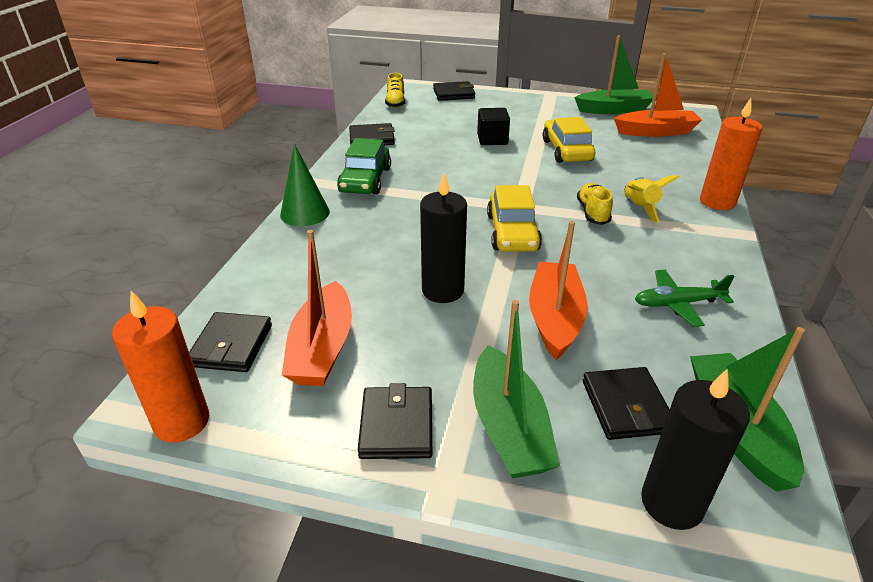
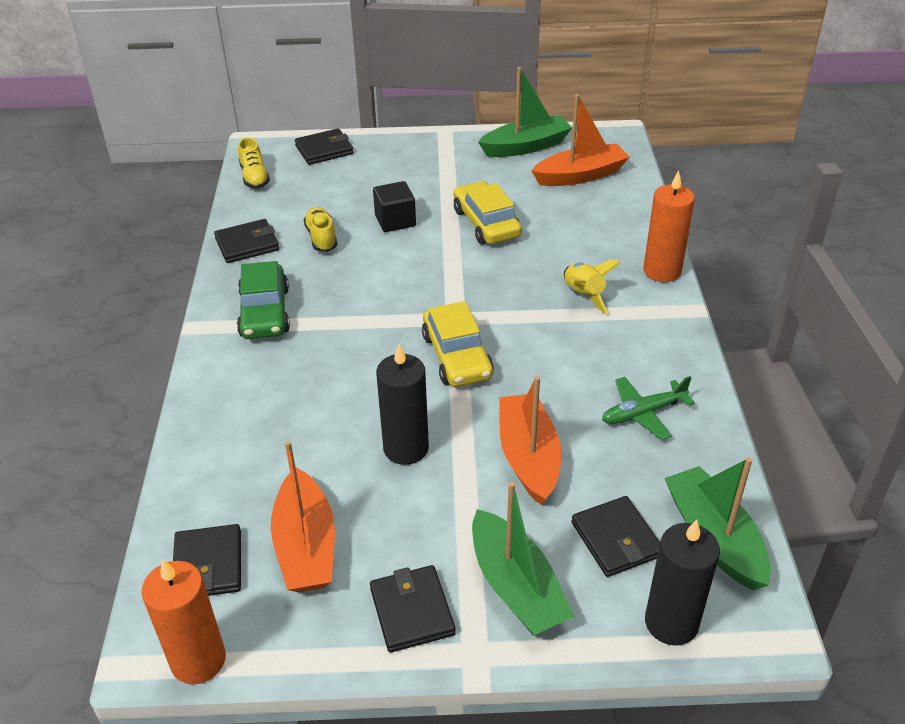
camera: 15 degrees left, 5 degrees up
(305, 213) = (212, 376): green cone -> none
(592, 213) = (536, 311): yellow shoe -> yellow shoe (321, 238)

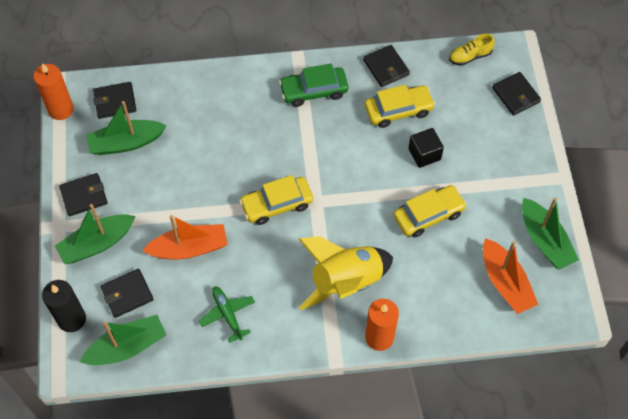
camera: 85 degrees right, 20 degrees up
(306, 546) = (126, 143): orange boat -> green boat
(321, 238) = (398, 110): yellow shoe -> yellow car
(406, 448) = (196, 182): black candle -> none
(583, 295) = (346, 281): yellow rocket -> yellow rocket, size x1.98

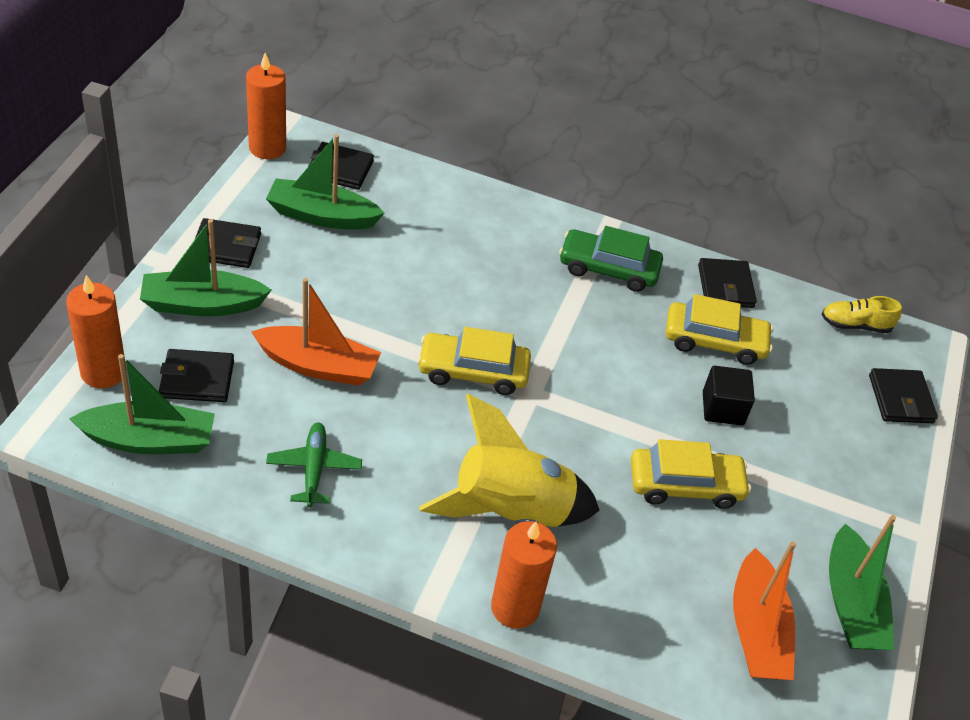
camera: 20 degrees right, 15 degrees down
(72, 319) = (103, 372): black candle -> orange candle

